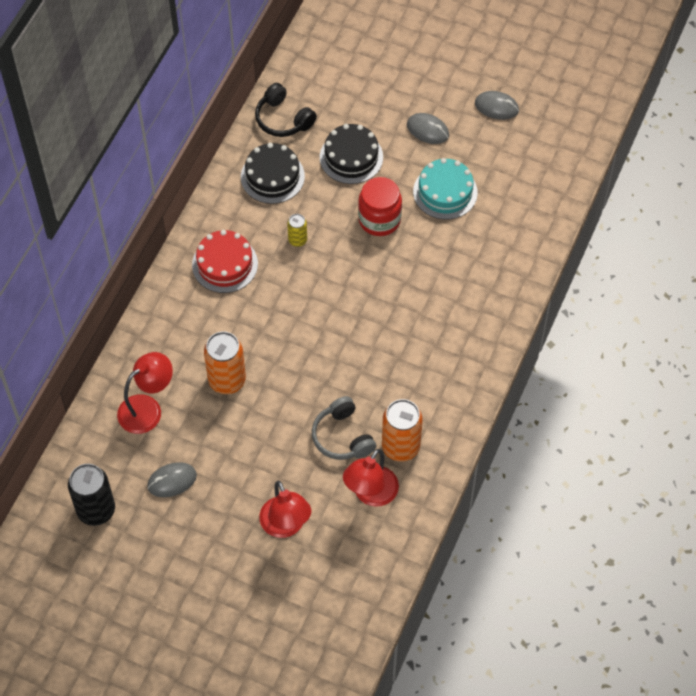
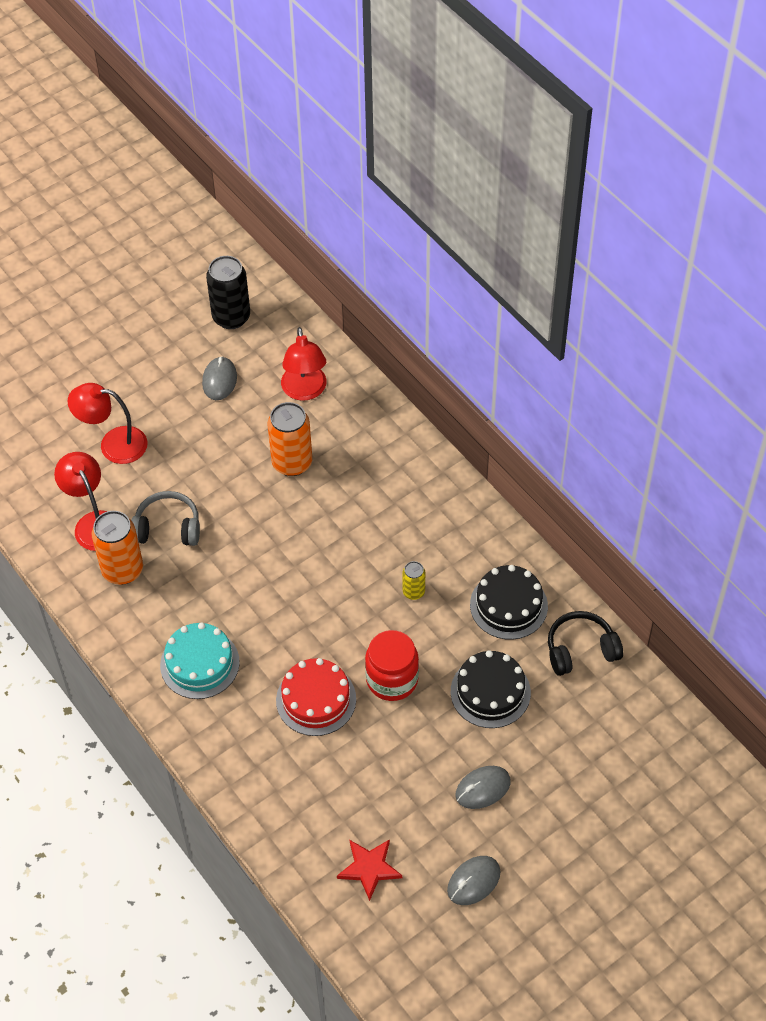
camera: 120 degrees right, 5 degrees down
(225, 264) = (424, 516): red cake -> red cake (316, 699)
(445, 192) = (388, 762): turquoise cake -> turquoise cake (199, 663)
(527, 167) = (369, 868): none -> red star

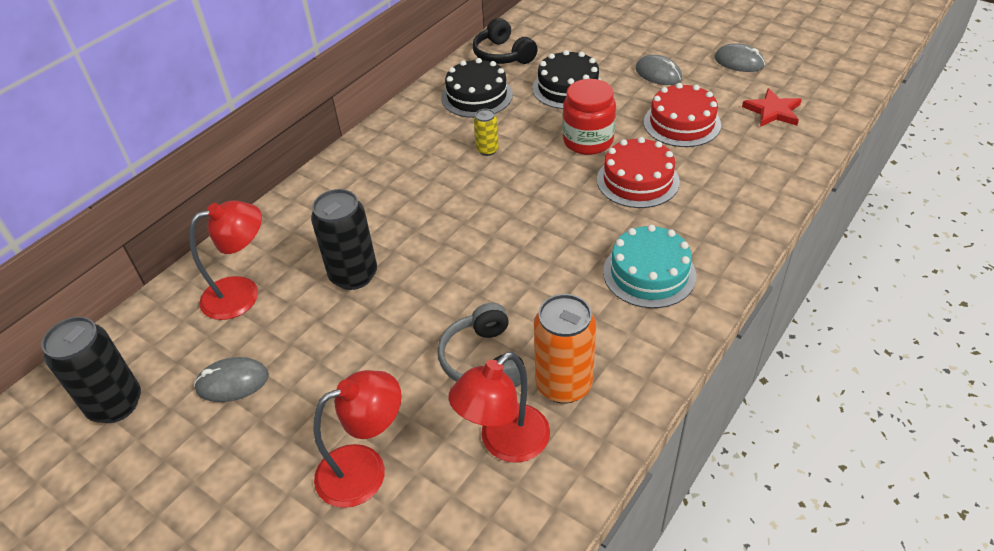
camera: 105 degrees left, 10 degrees down
(113, 444) = (365, 469): red lamp -> red lamp turned 105 degrees counterclockwise
(292, 463) = (353, 275): orange can -> black can
(385, 773) = (681, 123): none -> red cake

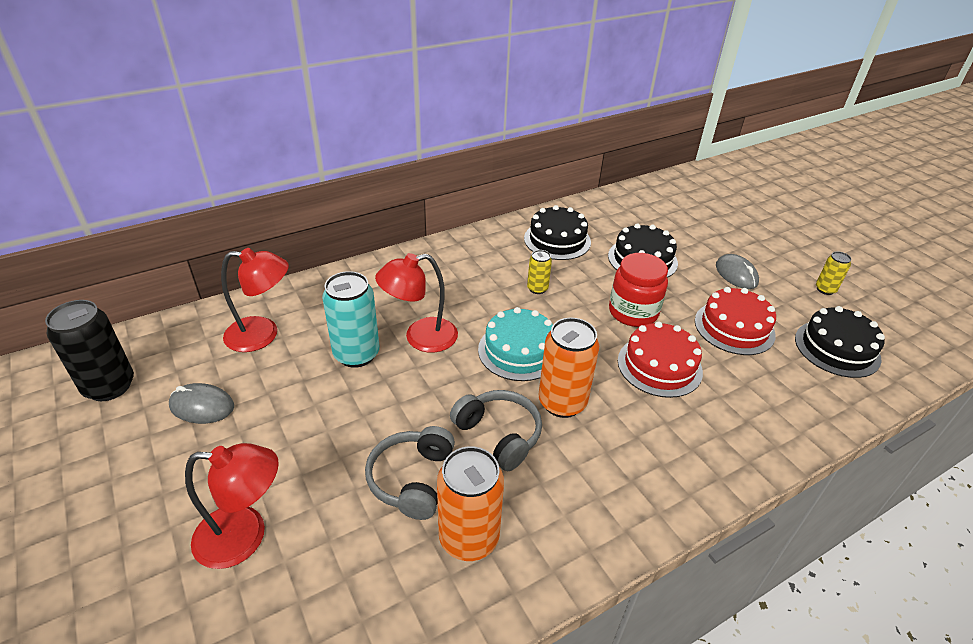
camera: 20 degrees right, 5 degrees down
(353, 275) = (356, 354): black can -> turquoise can
(503, 55) = (601, 213): black headphones -> none
(504, 443) = (378, 572): red lamp -> red lamp (420, 338)
(535, 293) = (499, 435): none -> grey headphones
(573, 244) = (562, 402): none -> orange can
(649, 273) = (618, 461): turquoise cake -> turquoise cake (519, 351)
(739, 62) = (825, 289): grey mouse -> yellow can
(773, 111) = (837, 348): red star -> black cake

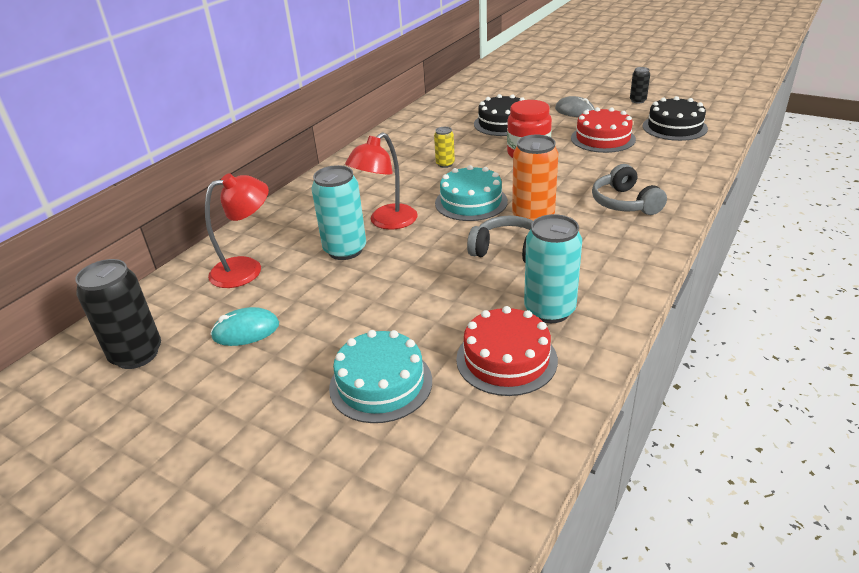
camera: 25 degrees left, 5 degrees down
(202, 406) = (246, 330): grey mouse -> turquoise mouse
(245, 536) = (381, 384): red lamp -> turquoise cake
(412, 479) = (473, 298): grey headphones -> grey headphones (624, 203)
(469, 538) = (549, 310): orange can -> turquoise can
(557, 240) = (428, 132): black cake -> none
(659, 366) = (576, 175): red cake -> red cake (506, 359)
(825, 289) = (637, 101): yellow can -> black can

